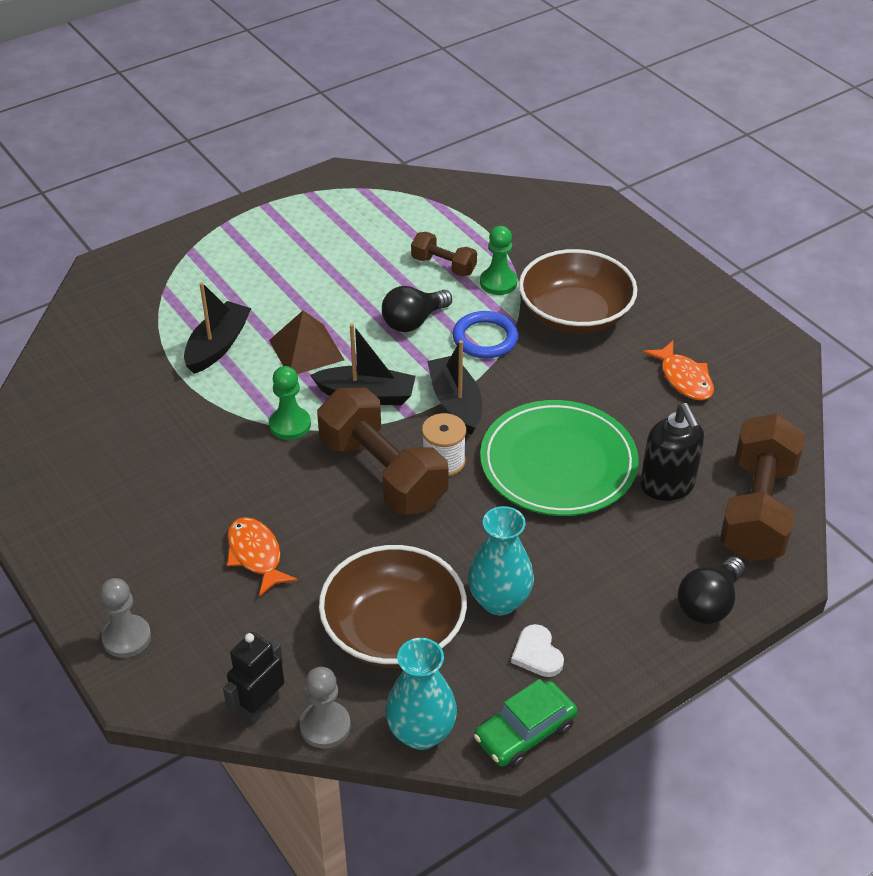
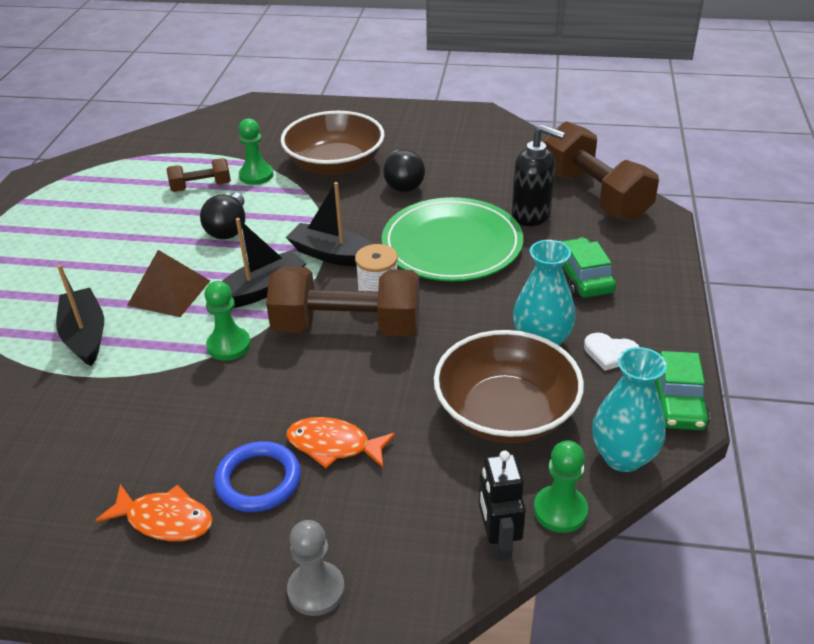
camera: 45 degrees left, 5 degrees down
(325, 726) = (560, 510): grey pawn -> green pawn
(485, 338) = (296, 209): blue ring -> blue ring (258, 480)
(618, 575) = (582, 277): none -> green car
(684, 378) = (452, 158): orange fish -> orange fish (165, 520)
(709, 603) = (649, 256): black light bulb -> black light bulb (403, 183)

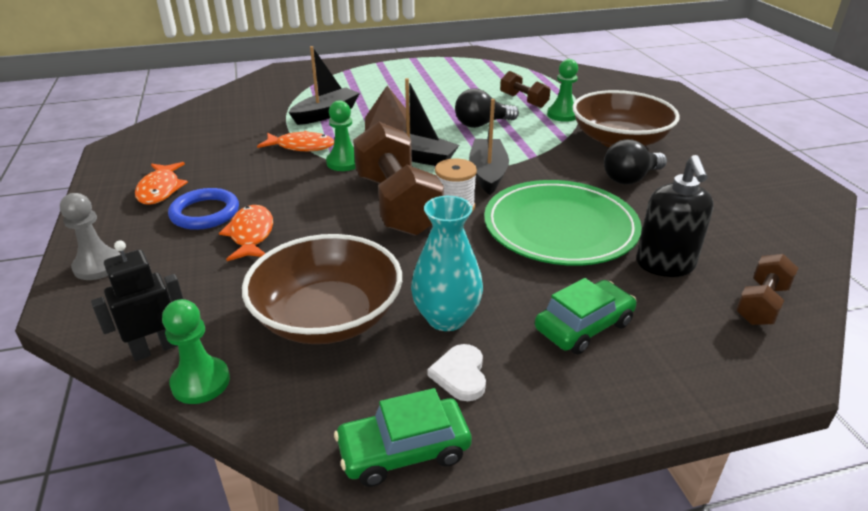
camera: 65 degrees right, 5 degrees down
(157, 372) = (301, 146): none -> orange fish
(595, 195) = (761, 304): brown dumbbell -> brown dumbbell, size x0.51
(623, 457) = (290, 417): turquoise vase -> none

